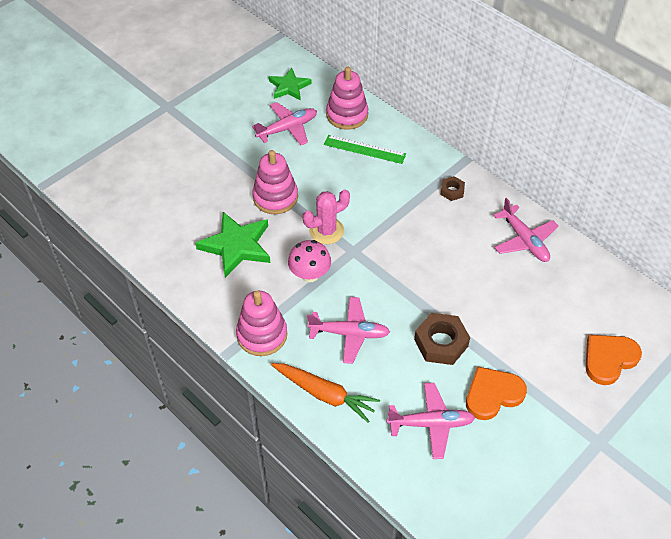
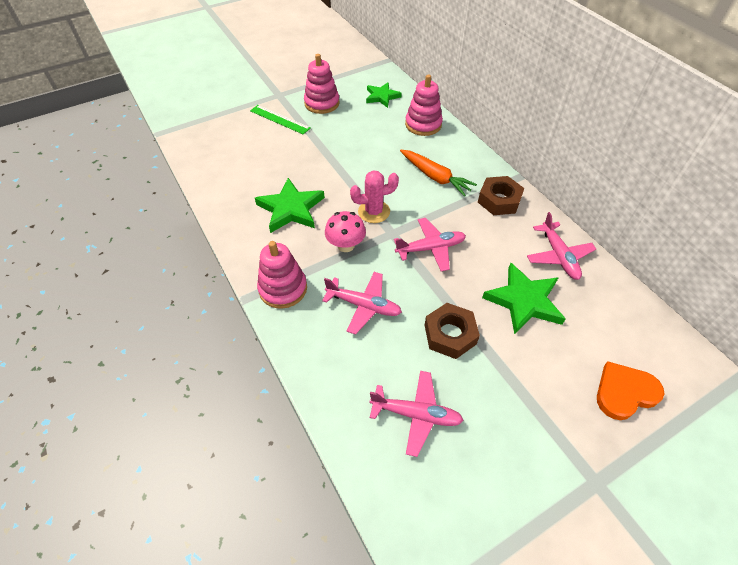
camera: 15 degrees right, 0 degrees up
(275, 197) = (339, 176): pink stacking toy -> pink stacking toy (322, 103)
(287, 128) = (369, 126): pink plane -> pink plane (431, 248)
(325, 394) = (320, 358): orange carrot -> orange carrot (435, 177)
(364, 149) = (430, 153): green ruler -> green ruler (279, 119)
(452, 191) = (499, 200): brown nut -> brown nut, size x1.83
(493, 394) = (489, 399): orange heart -> none
(502, 293) = (524, 301): none -> green star

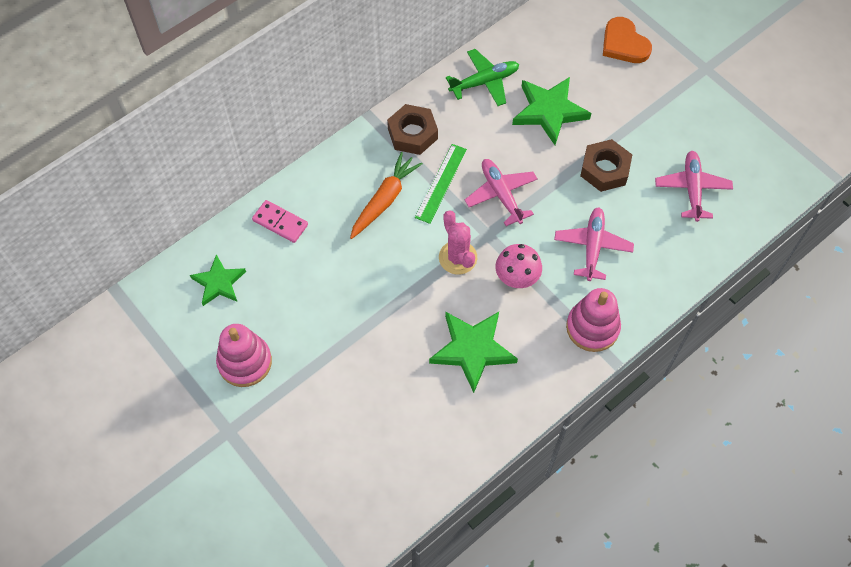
camera: 100 degrees left, 10 degrees up
(279, 119) = (292, 412): green ruler -> green ruler (441, 183)
(423, 124) = (280, 223): pink stacking toy -> pink domino
(558, 256) = (484, 82): pink plane -> green plane

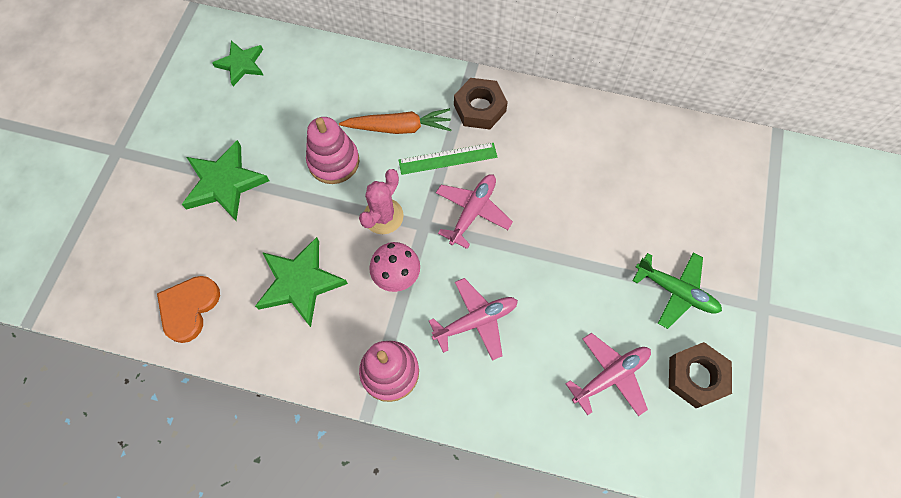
camera: 55 degrees right, 5 degrees up
(245, 362) = (183, 124): pink stacking toy -> pink stacking toy (333, 161)
(280, 223) = (323, 70): pink domino -> none
(484, 82) = (578, 129): green plane -> green plane (676, 291)
(549, 111) = (591, 198): green star -> green star (224, 183)
(605, 169) = (568, 282): brown nut -> brown nut (696, 376)
(624, 44) = (722, 217): orange heart -> orange heart (189, 308)

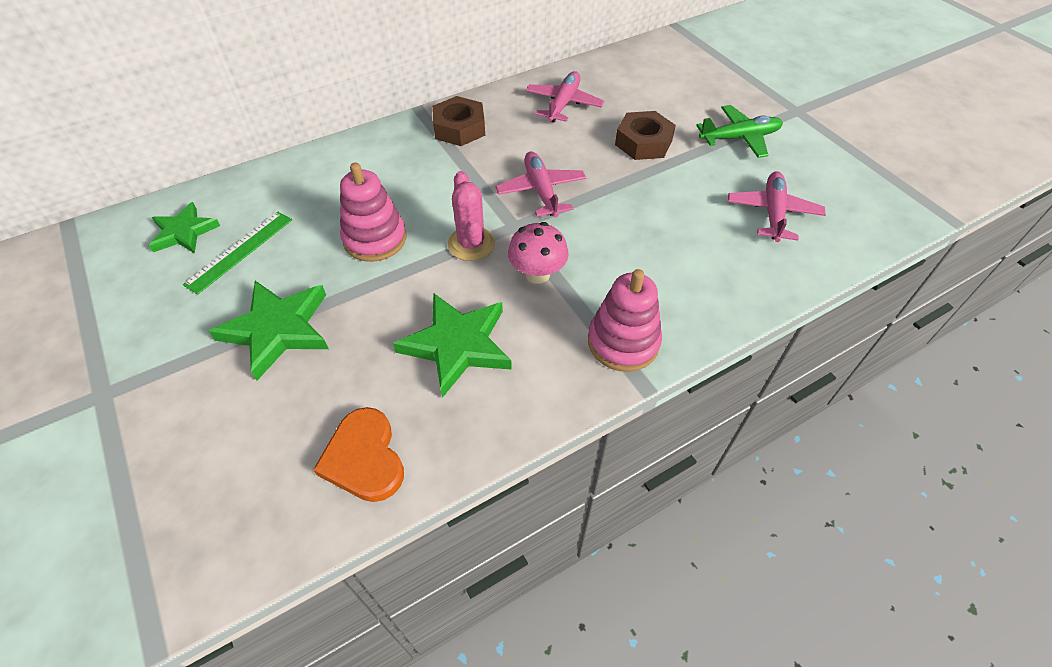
camera: 45 degrees left, 15 degrees down
(399, 127) = (406, 180): orange carrot -> none
(447, 158) = (475, 173): green ruler -> green ruler (240, 251)
(476, 321) = (640, 254): pink plane -> pink plane (563, 104)
(696, 376) = (818, 172): brown nut -> brown nut (643, 142)

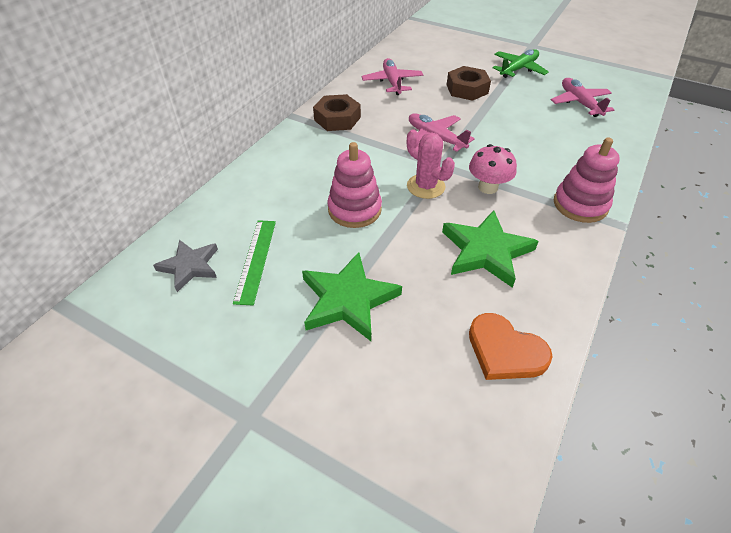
camera: 30 degrees left, 5 degrees down
(184, 232) = (189, 266): green star -> grey star

